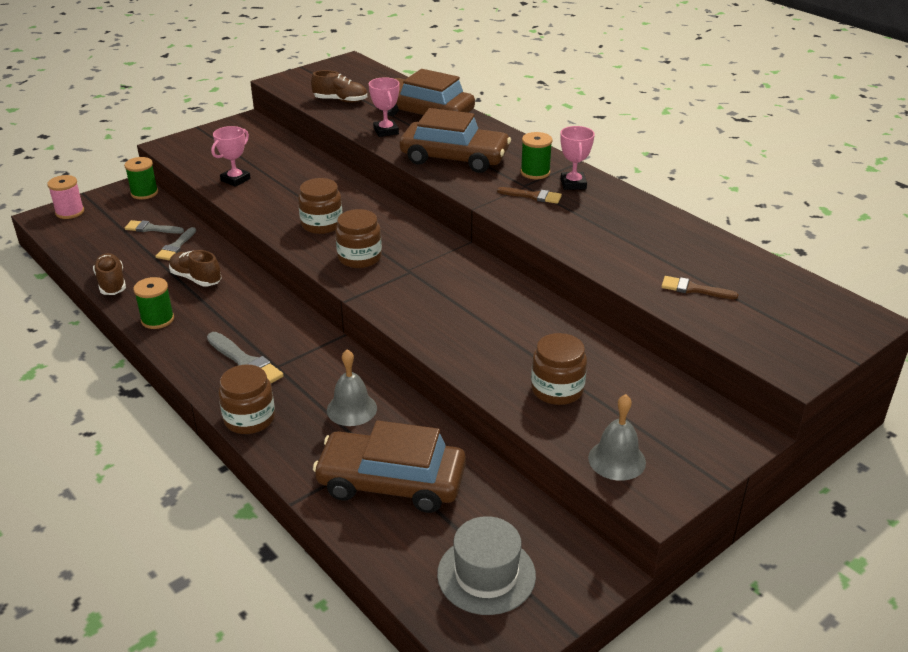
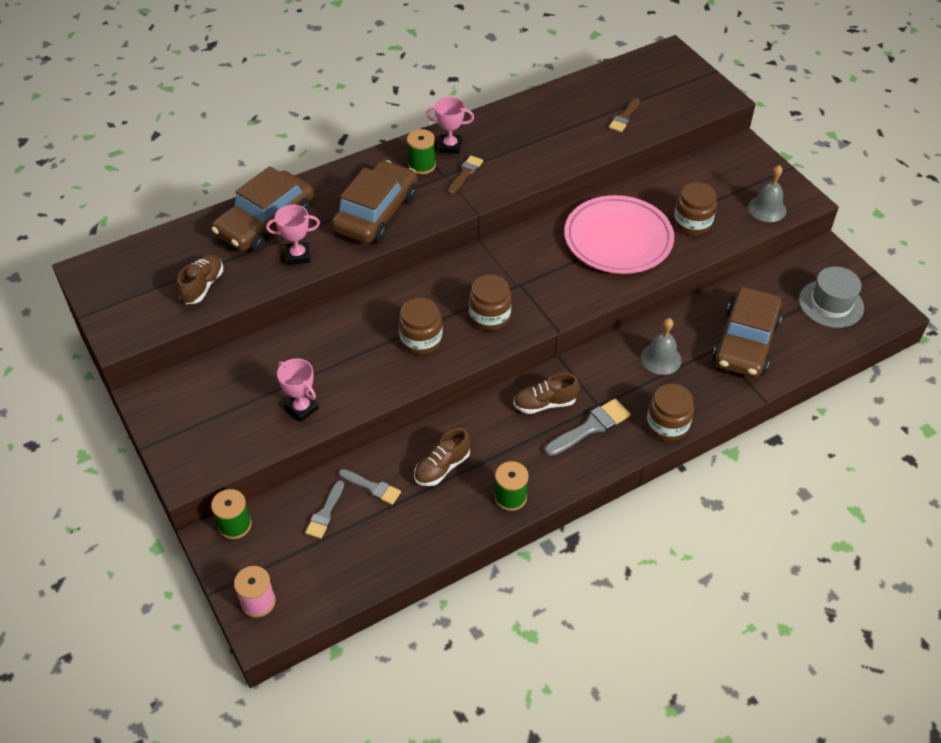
camera: 80 degrees left, 15 degrees up
(111, 283) = (434, 542): brown shoe -> brown shoe (545, 403)
(504, 331) = (618, 239): none -> pink plate

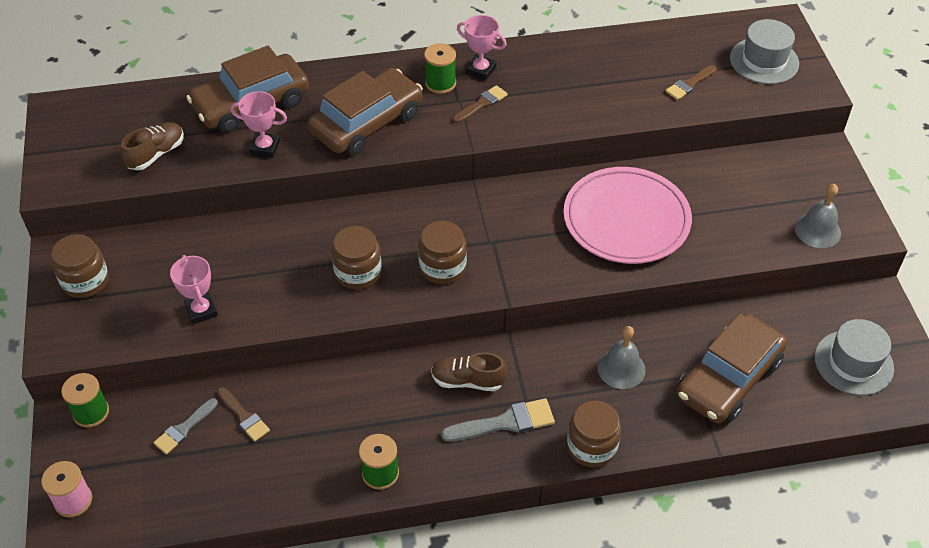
camera: 20 degrees right, 0 degrees up
(372, 487) = (244, 416): grey brush -> brown brush
(442, 467) = (325, 417): brown shoe -> none
(673, 85) = (764, 61): none -> grey hat
(692, 223) = (721, 224): brown jar -> brown jar (85, 281)

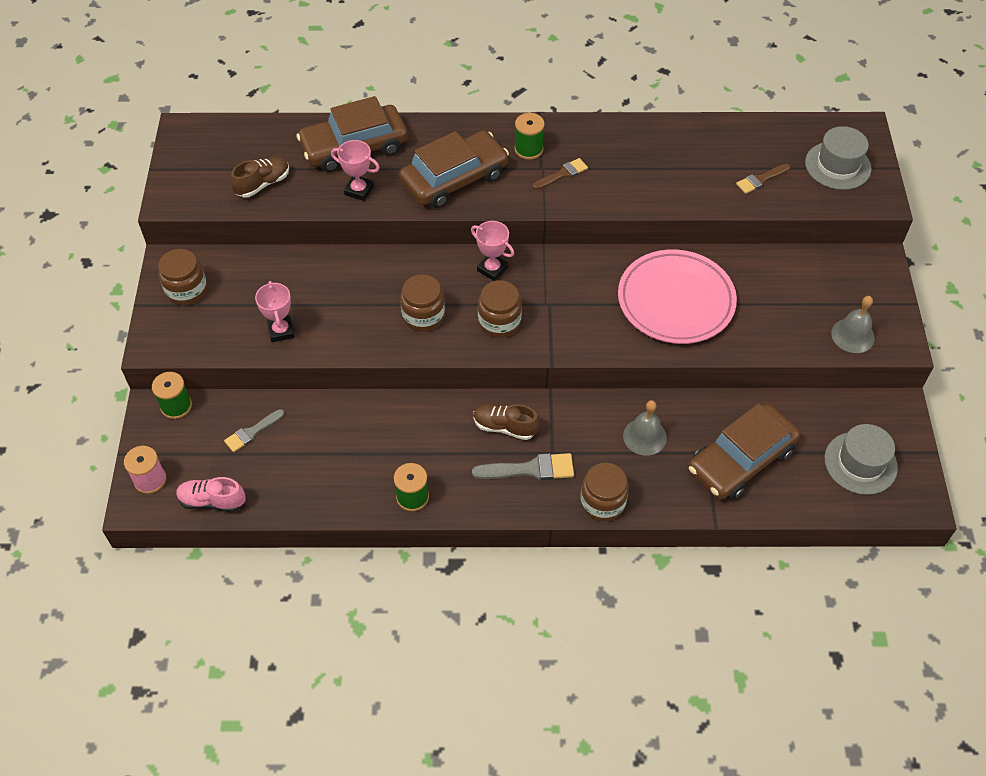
camera: 10 degrees right, 5 degrees up
(151, 514) = (212, 501): none -> pink shoe
(244, 416) = (304, 429): brown brush -> none
(481, 70) = (568, 141): pink trophy -> pink trophy (492, 269)

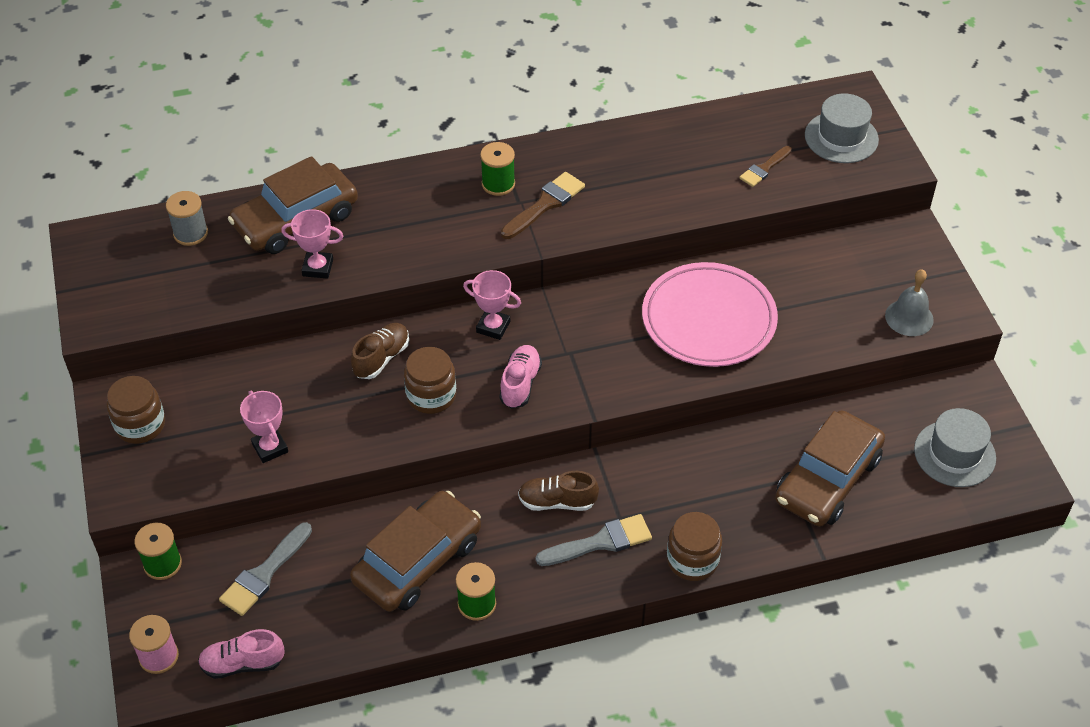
camera: 15 degrees left, 5 degrees down
(252, 432) = (264, 573): grey brush -> grey brush, size x1.51
(262, 184) = (201, 282): brown shoe -> brown shoe (381, 358)
(267, 142) = (190, 233): none -> grey spool
(454, 179) = (424, 233): brown car -> brown car (417, 561)
(499, 322) = (520, 384): brown jar -> pink shoe
(562, 174) = (545, 204): brown brush -> brown brush, size x1.51
(644, 436) = (716, 477): grey bell -> none

